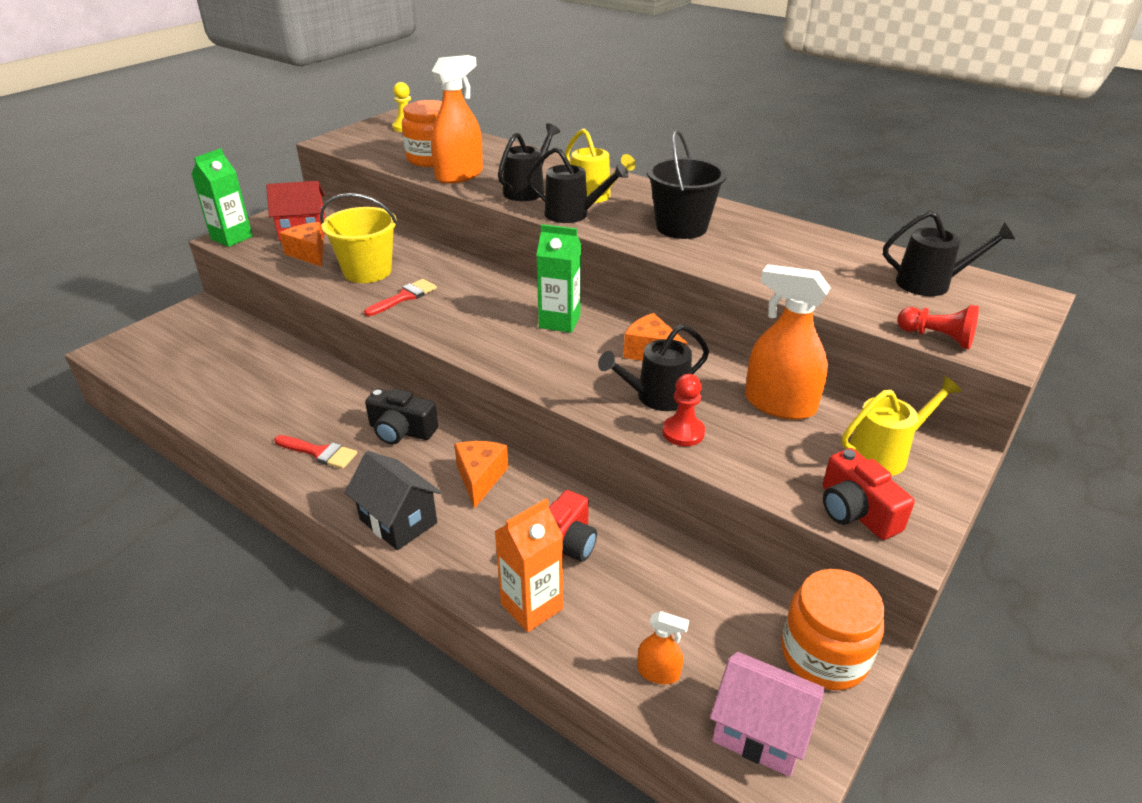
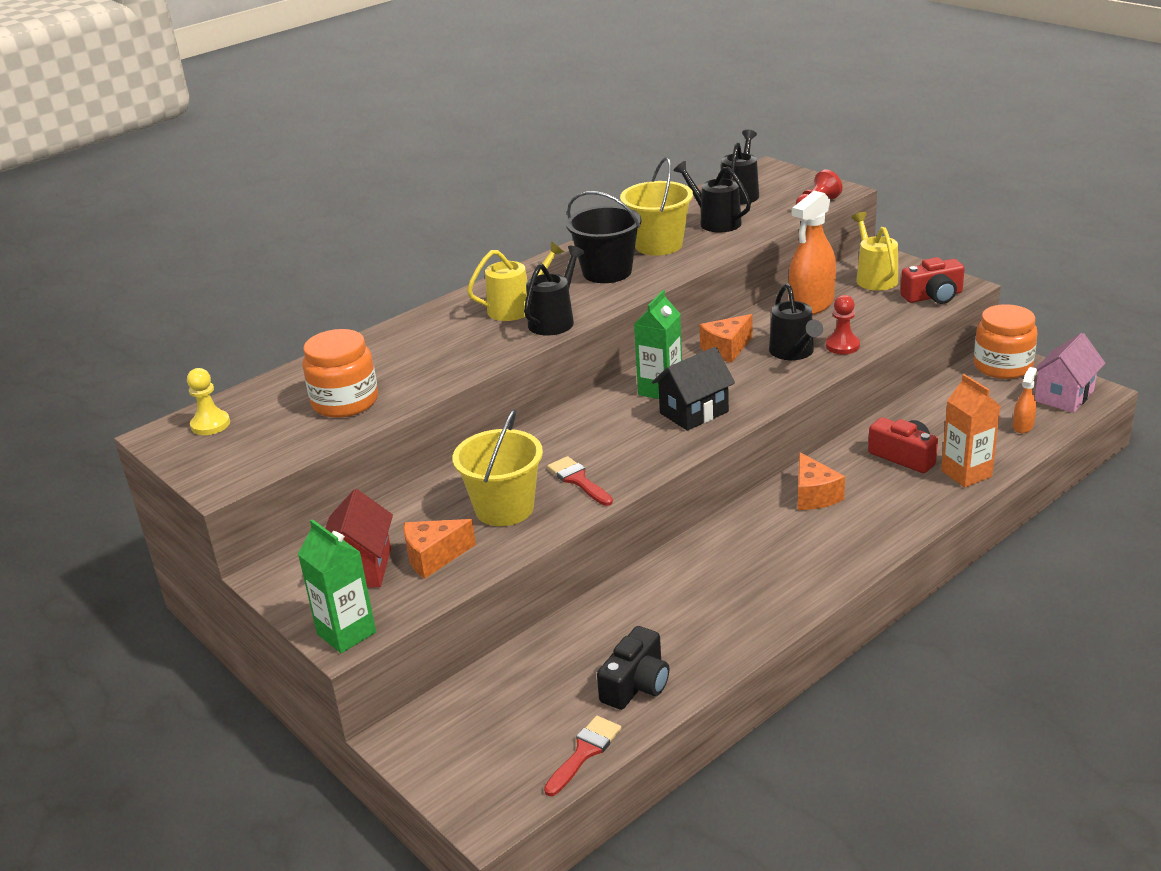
camera: 75 degrees left, 5 degrees down
(320, 452) = (761, 594): red brush -> red brush (584, 752)
(398, 521) = (868, 540): black house -> black house (694, 412)
(401, 431) = (734, 542): black camera -> black camera (636, 684)
(459, 175) = (411, 383): orange spray bottle -> none
(480, 478) = (814, 495): orange cheese -> orange cheese turned 120 degrees counterclockwise
(527, 190) = (479, 342): black watering can -> black watering can (715, 222)
(757, 247) = (658, 245): none -> yellow bucket

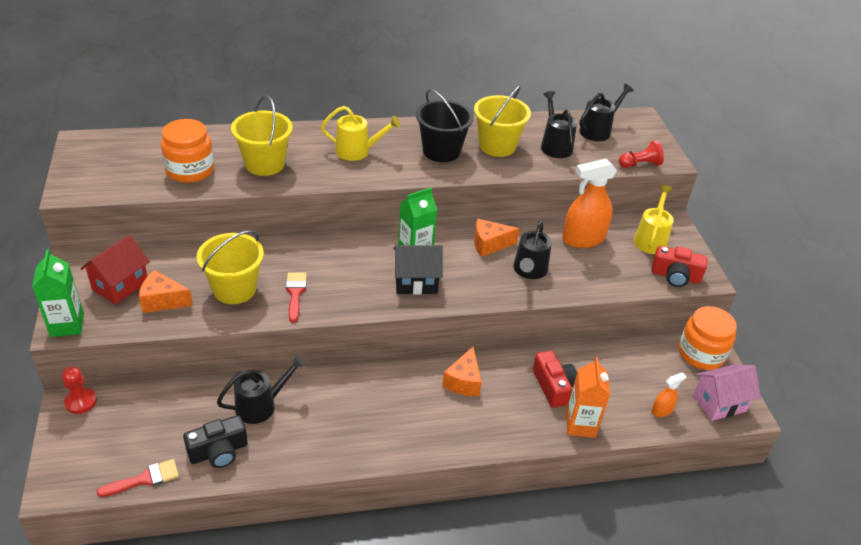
camera: 25 degrees right, 10 degrees up
(210, 424) = (110, 148): yellow pawn -> none
(427, 361) = (265, 164): none -> yellow bucket
(555, 320) = (368, 172): black watering can -> black watering can (261, 405)
(842, 346) = (567, 283): red pawn -> red pawn (81, 402)

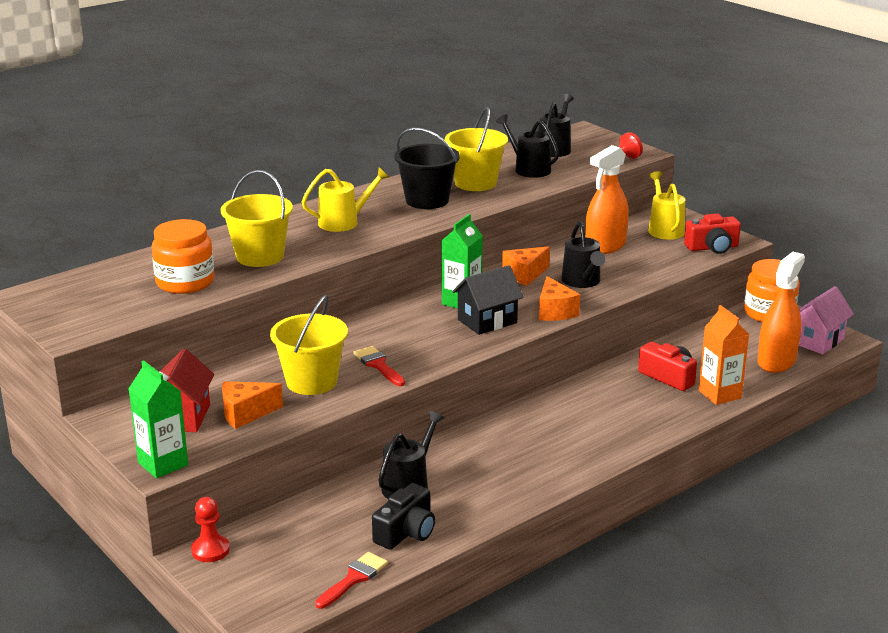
camera: 25 degrees left, 15 degrees down
(464, 381) = (585, 401): orange cheese -> orange cheese (555, 311)
(661, 410) = (776, 361): orange spray bottle -> orange spray bottle, size x2.08

